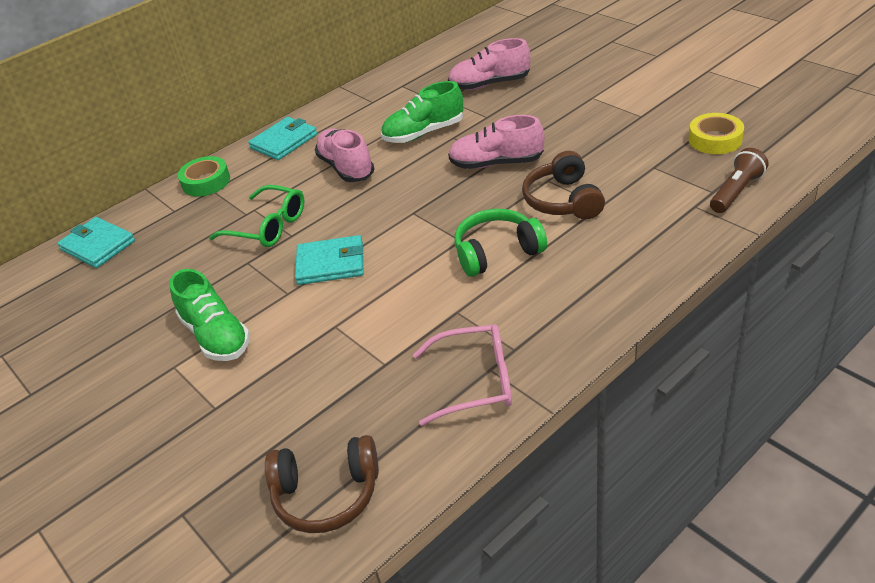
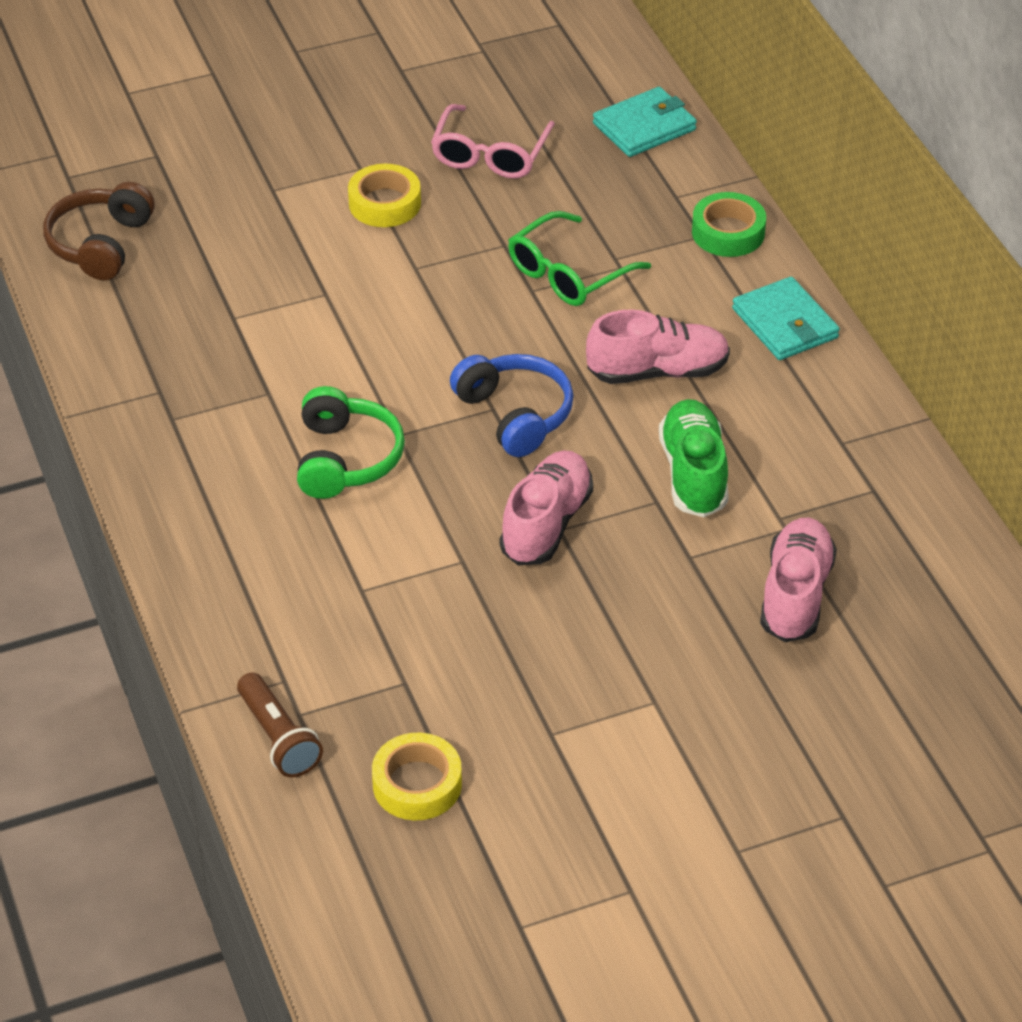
camera: 105 degrees right, 5 degrees up
(216, 336) = (384, 203): green shoe -> yellow tape
(330, 264) = (442, 312): turquoise wallet -> none
(413, 202) = (515, 415): none -> blue headphones
(475, 381) = (151, 375): pink glasses -> pink glasses (490, 154)
(563, 200) = (402, 557): brown headphones -> none

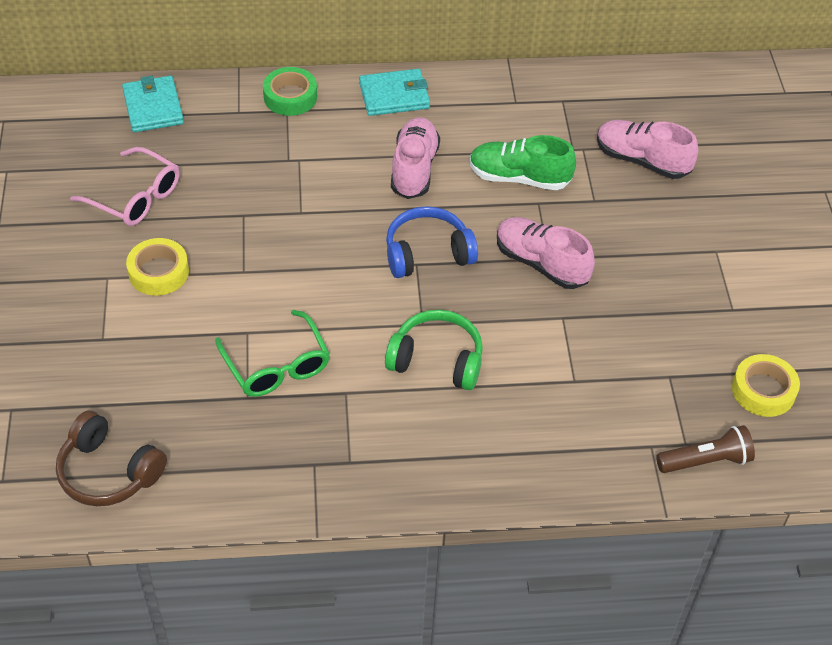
camera: 75 degrees left, 5 degrees up
(568, 273) = (292, 188): green glasses -> green glasses (277, 365)

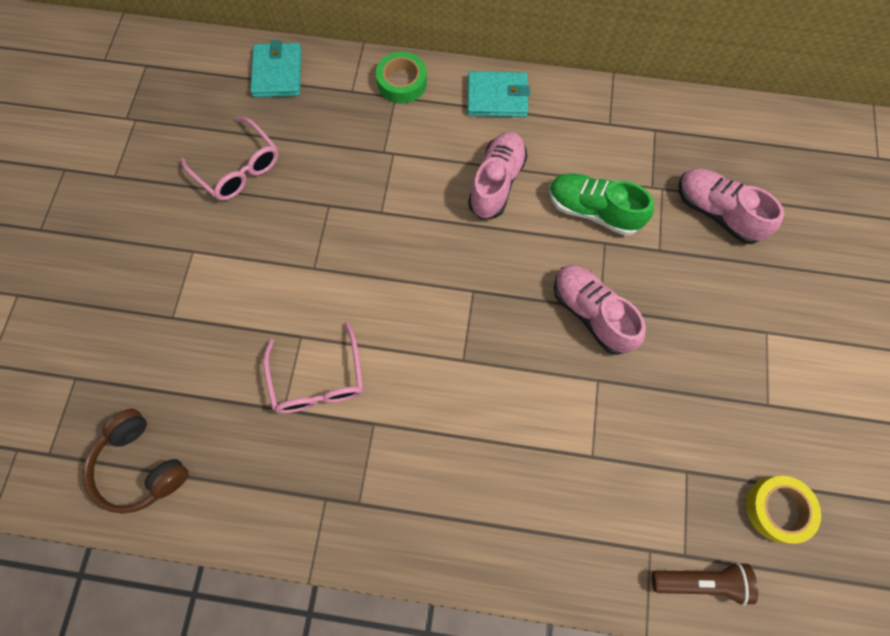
camera: 15 degrees right, 20 degrees up
(158, 272) = (238, 254): yellow tape -> none
(277, 365) = (318, 380): green glasses -> pink glasses
(427, 253) = (486, 281): blue headphones -> none
(437, 360) = (466, 404): green headphones -> none

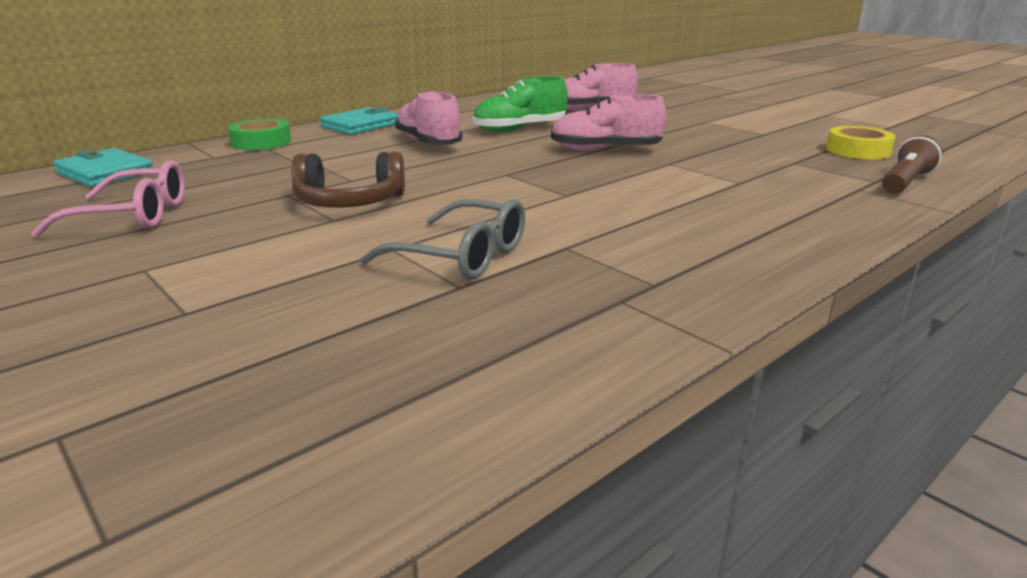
camera: 50 degrees left, 45 degrees down
(141, 466) = (339, 427): brown headphones -> brown headphones (349, 202)
(318, 380) = (462, 256): pink glasses -> grey glasses

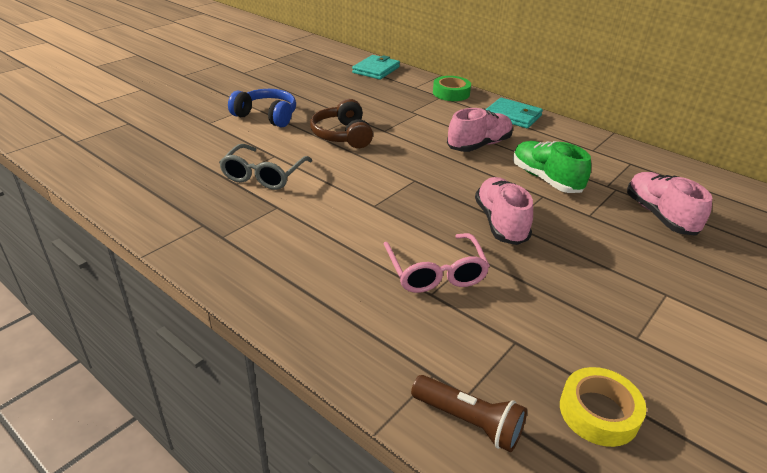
camera: 80 degrees right, 10 degrees up
(133, 216) = (314, 90): pink glasses -> pink glasses (435, 272)
(214, 255) = (267, 116): none -> blue headphones

